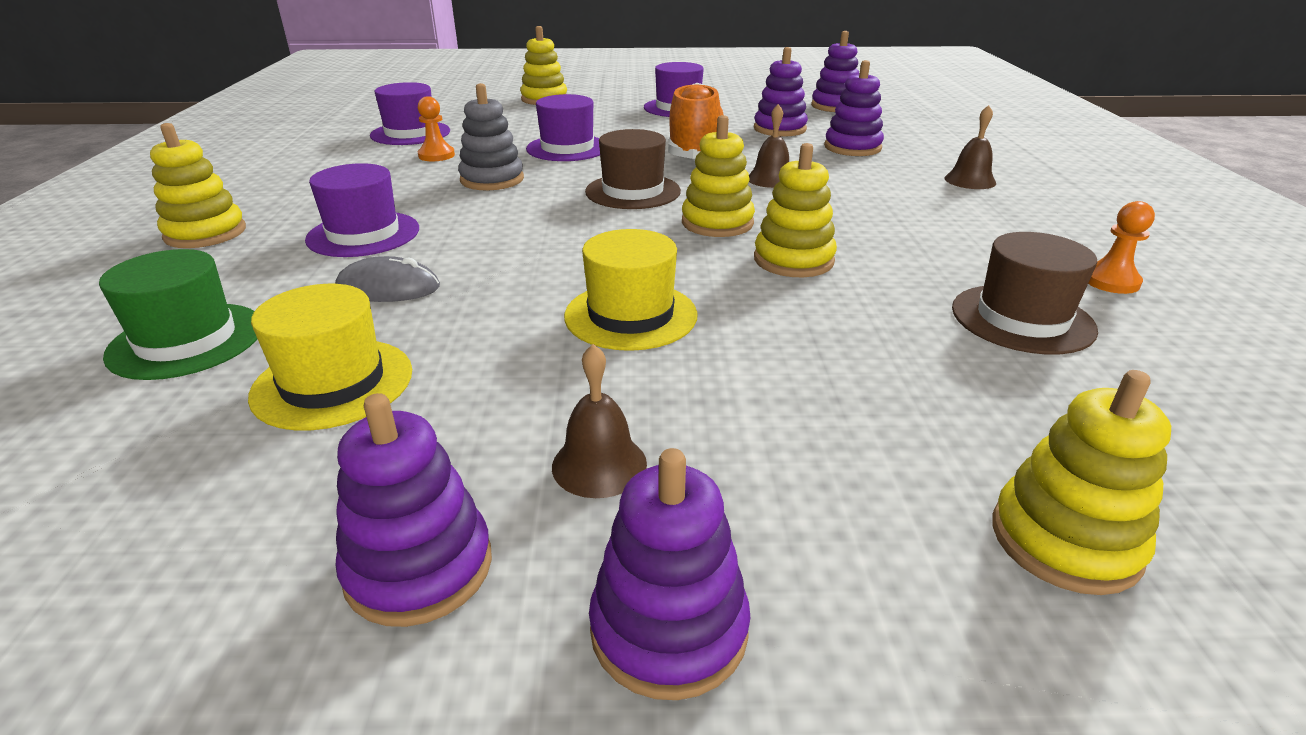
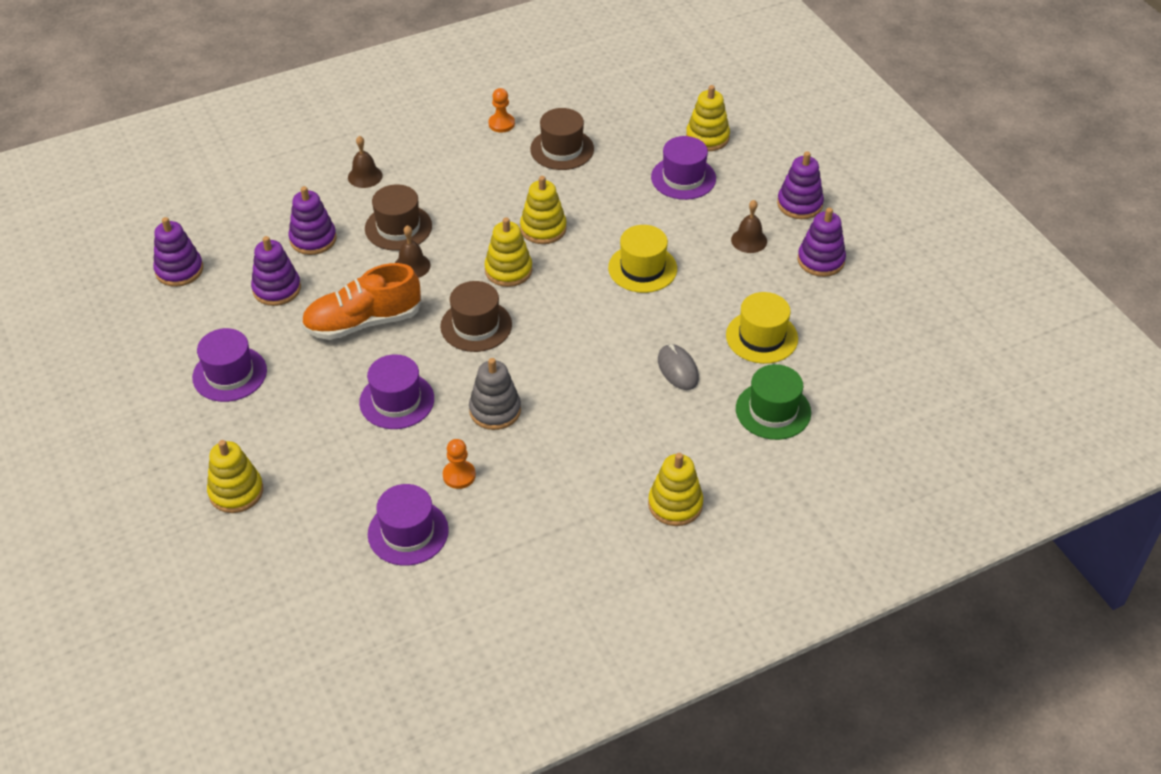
camera: 115 degrees left, 15 degrees up
(363, 234) = (625, 423): purple hat -> purple hat (683, 178)
(851, 182) = (398, 227): none -> brown hat

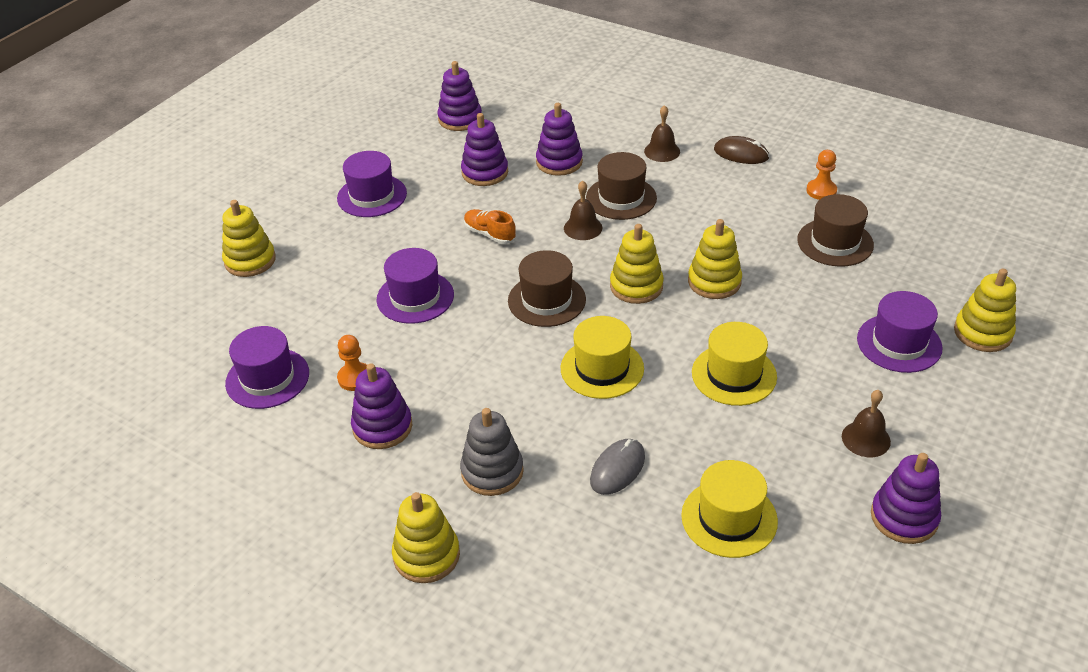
camera: 60 degrees right, 5 degrees down
(363, 322) = (490, 234): orange shoe -> orange shoe, size x0.52
(415, 138) = (741, 154): none -> brown mouse
(495, 410) = (452, 363): grey stacking toy -> grey stacking toy (492, 471)
(576, 330) = (602, 368): none -> yellow hat
(773, 410) = (626, 580): green hat -> none
(799, 204) = (973, 456): purple stacking toy -> purple stacking toy (382, 427)

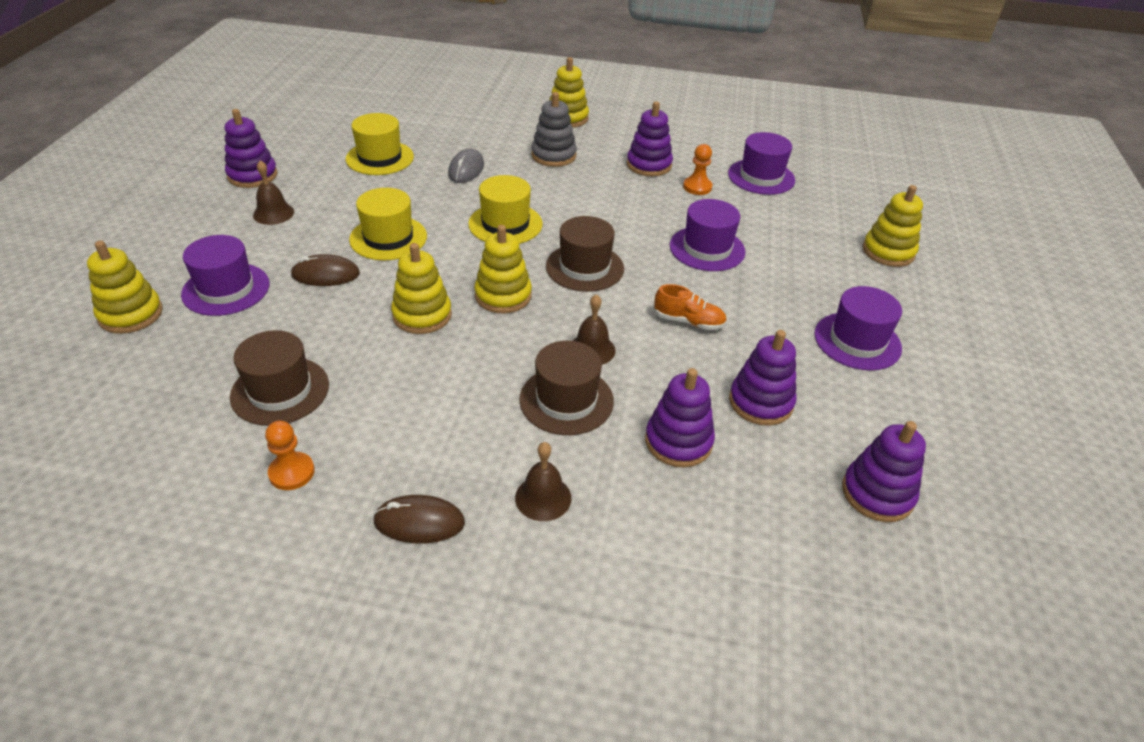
camera: 155 degrees right, 0 degrees up
(801, 341) = (325, 274): none -> brown mouse

